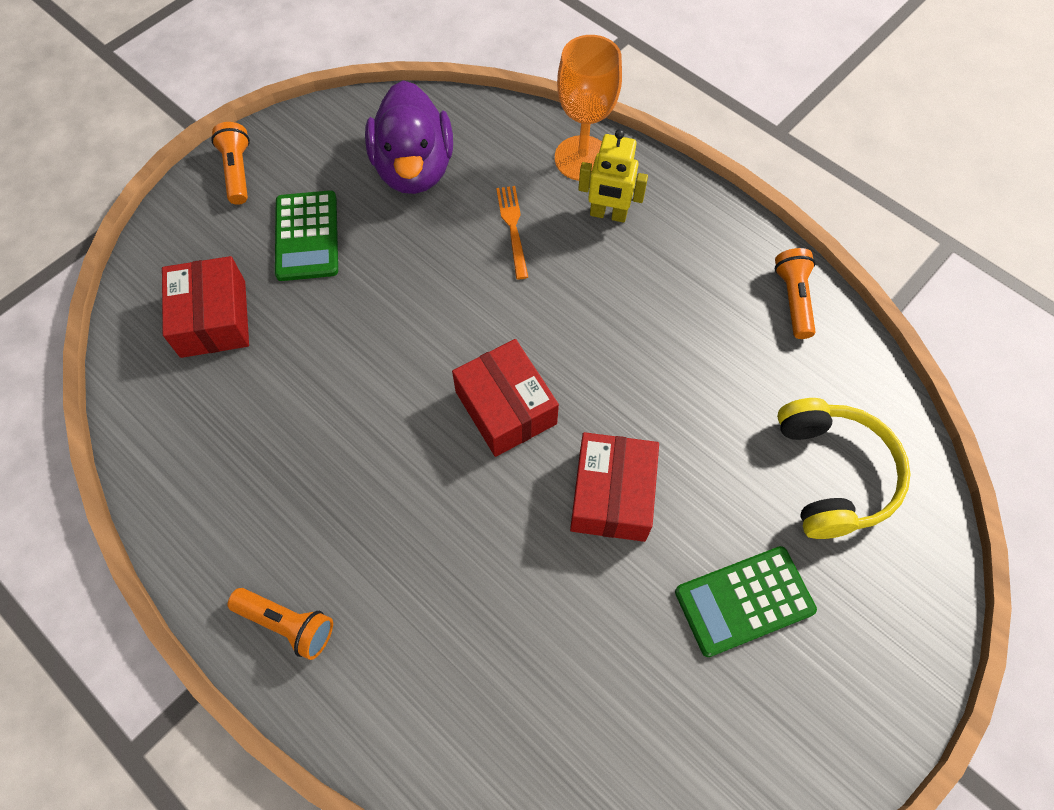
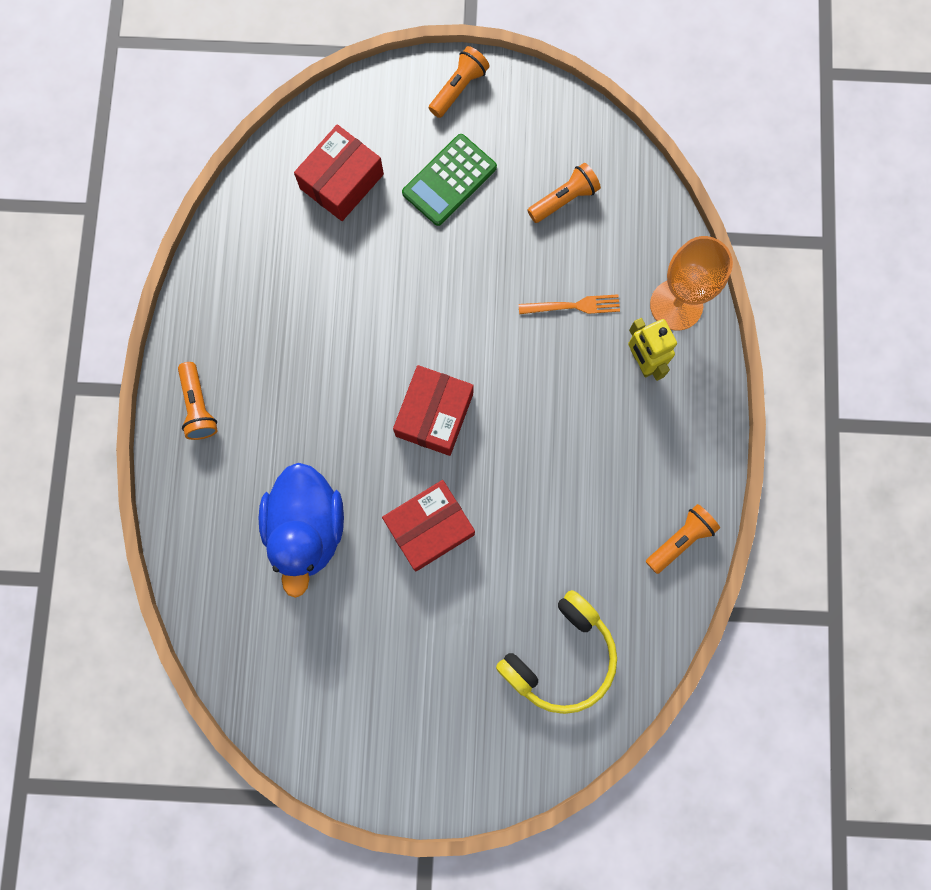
camera: 50 degrees right, 15 degrees up
(414, 168) = (564, 199): purple duck -> orange flashlight
(512, 227) = (574, 306): orange fork -> orange fork turned 45 degrees clockwise
(513, 614) = (307, 528): none -> blue duck
(744, 601) = (426, 659): green calculator -> none

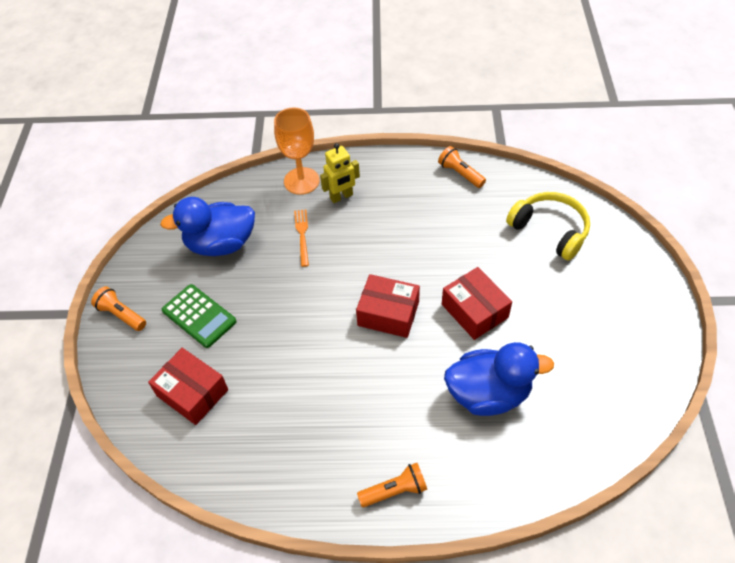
camera: 90 degrees left, 25 degrees down
(564, 199) = (221, 244): orange flashlight -> blue duck

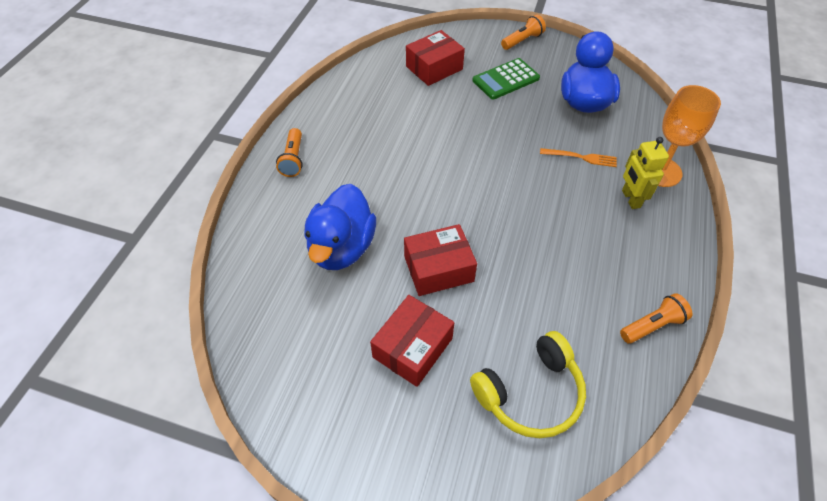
camera: 105 degrees right, 0 degrees up
(388, 313) = (462, 198): red box -> red box (412, 348)

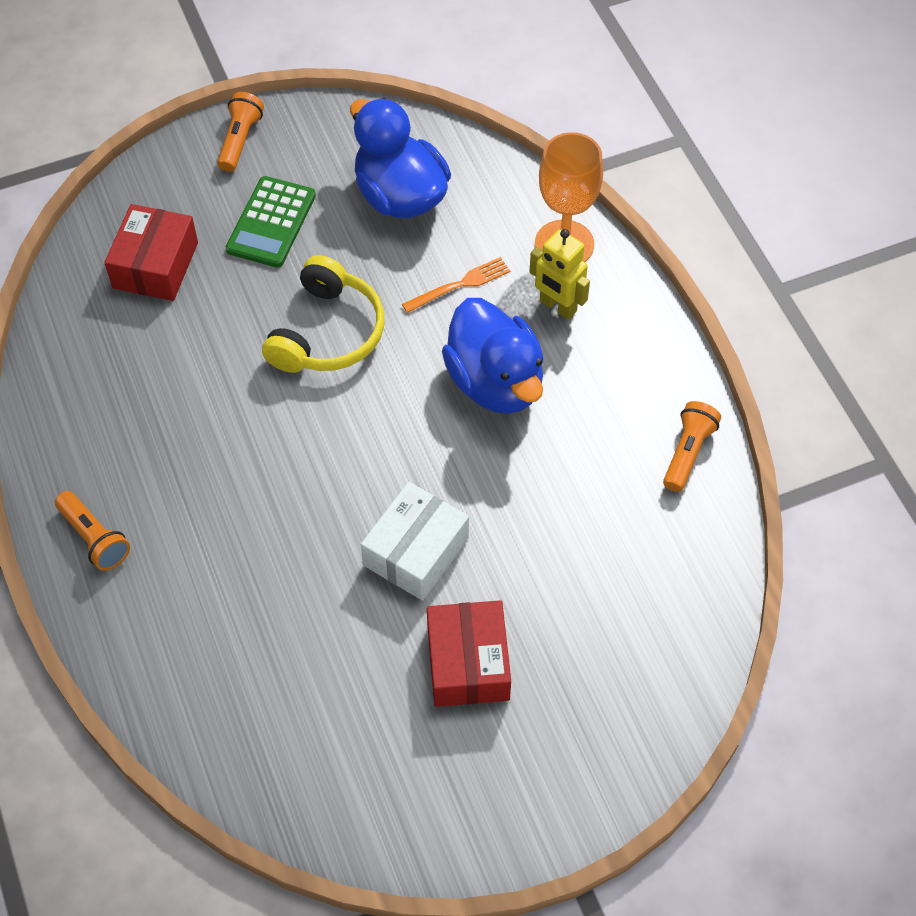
camera: 40 degrees left, 5 degrees up
(342, 247) = (278, 609): blue duck -> blue duck (495, 382)
(438, 269) = (416, 551): red box -> white box
(530, 393) = (625, 618): yellow headphones -> yellow headphones (327, 332)

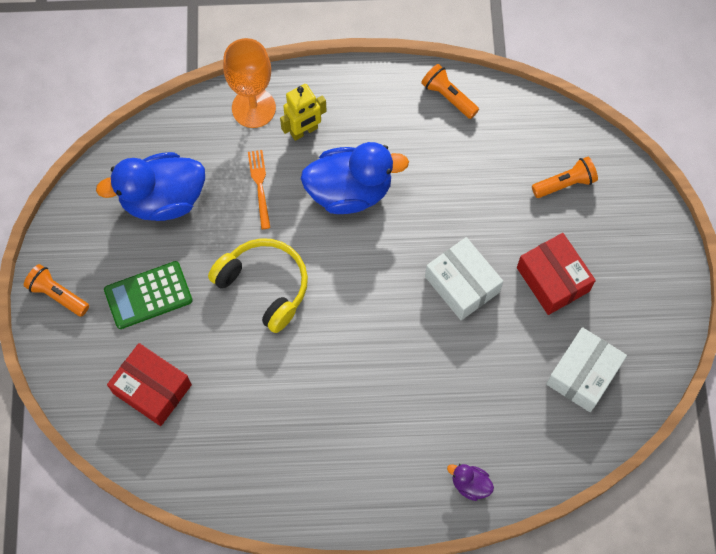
camera: 70 degrees left, 10 degrees up
(94, 538) = (376, 492): orange flashlight -> orange flashlight (565, 183)
(136, 644) = (470, 484): none -> purple duck
(271, 222) = (148, 295): green calculator -> green calculator turned 120 degrees clockwise
(339, 743) = (583, 374): none -> white box
(468, 663) = (553, 279): red box -> red box turned 45 degrees clockwise

